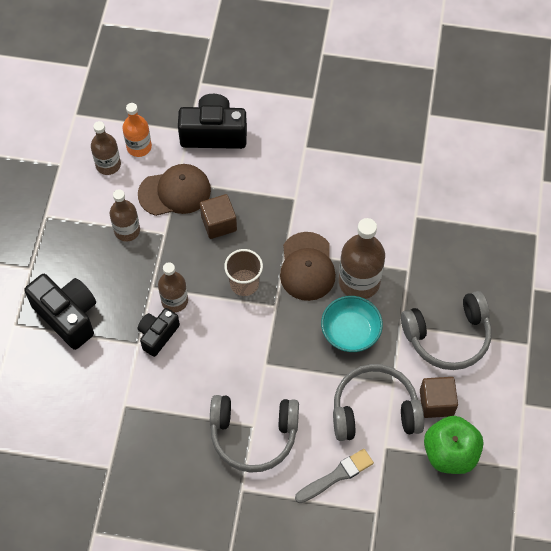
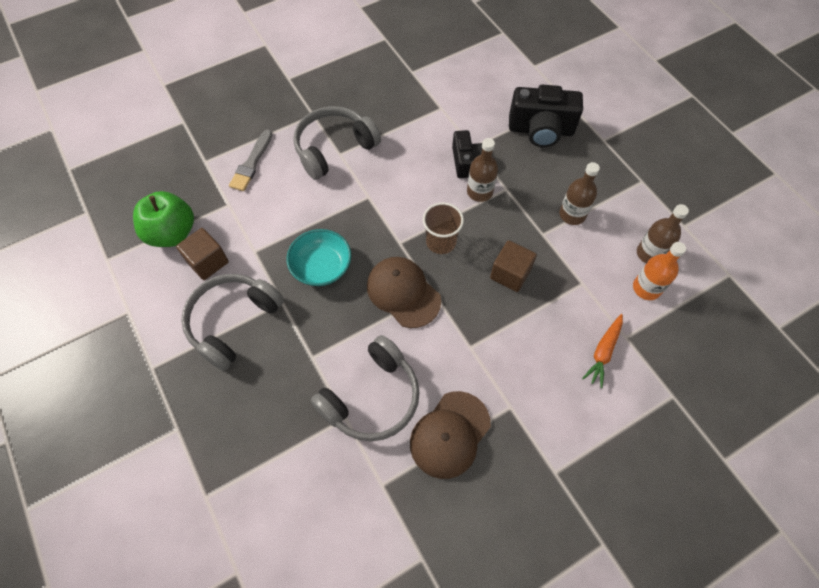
camera: 140 degrees right, 0 degrees up
(175, 192) = (573, 272): brown cap -> brown cap (450, 434)
(213, 133) = (603, 352): black camera -> orange carrot
(359, 282) = (347, 313): brown bottle -> none
(374, 410) = (255, 223): grey headphones -> grey headphones (372, 397)

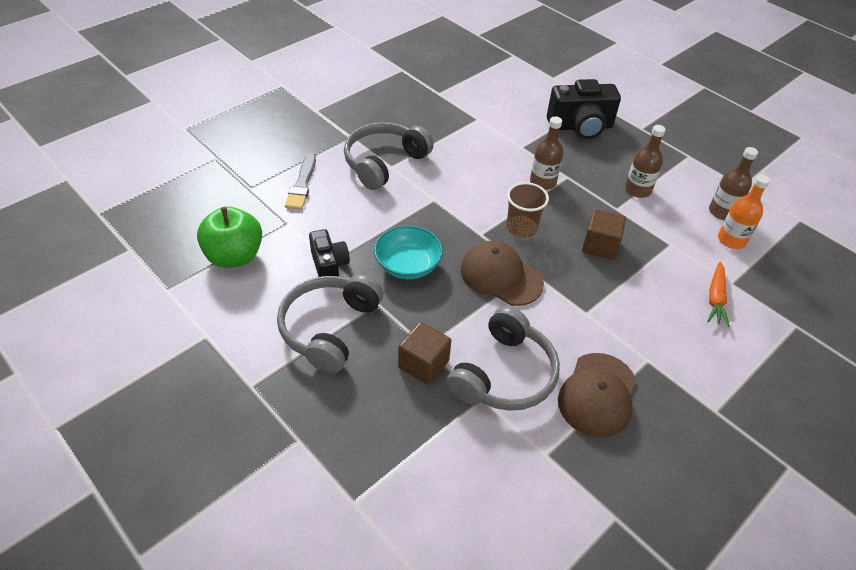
camera: 15 degrees left, 15 degrees down
(207, 262) = (283, 277): brown cube -> brown cube (423, 364)
(466, 162) = (519, 159): black camera -> black camera (329, 265)

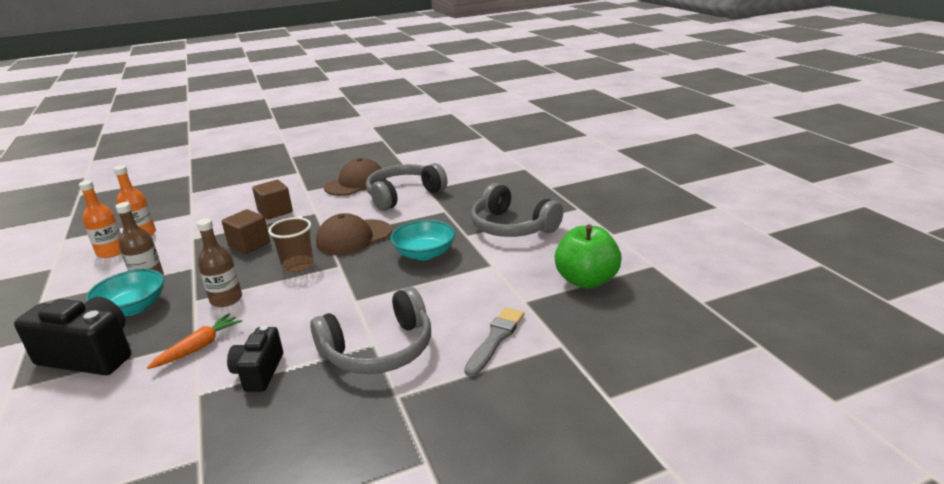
camera: 155 degrees left, 20 degrees down
(329, 265) = (495, 262): black camera -> black camera (259, 372)
(329, 328) = (512, 227): grey headphones -> grey headphones turned 90 degrees clockwise
(423, 364) = (453, 204): brown cube -> brown cube (275, 211)
(501, 276) = (353, 237): brown cap -> brown cap turned 90 degrees clockwise
(607, 163) = (133, 307): none -> turquoise bowl
(715, 299) = (217, 208): orange carrot -> orange carrot (199, 347)
(722, 212) = (111, 252): brown bottle -> orange bottle

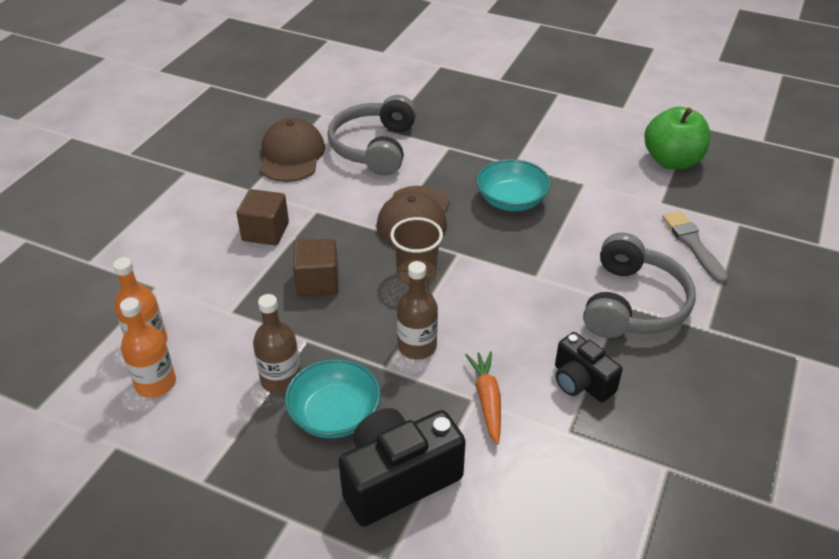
camera: 45 degrees left, 15 degrees up
(512, 227) = (537, 137): grey headphones -> none

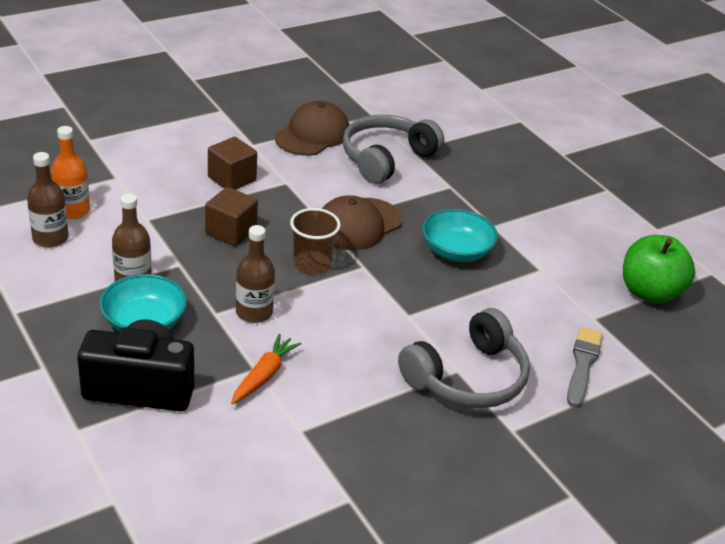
camera: 30 degrees right, 5 degrees down
(156, 383) = (50, 238): orange bottle -> brown bottle
(581, 382) = (352, 405): black camera -> none

